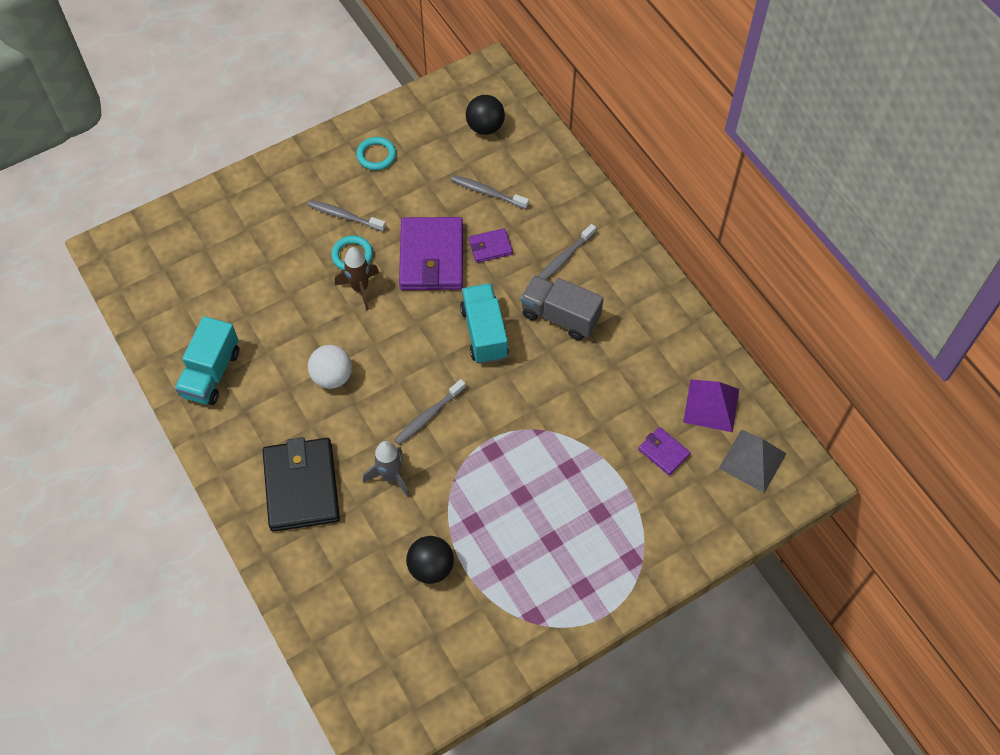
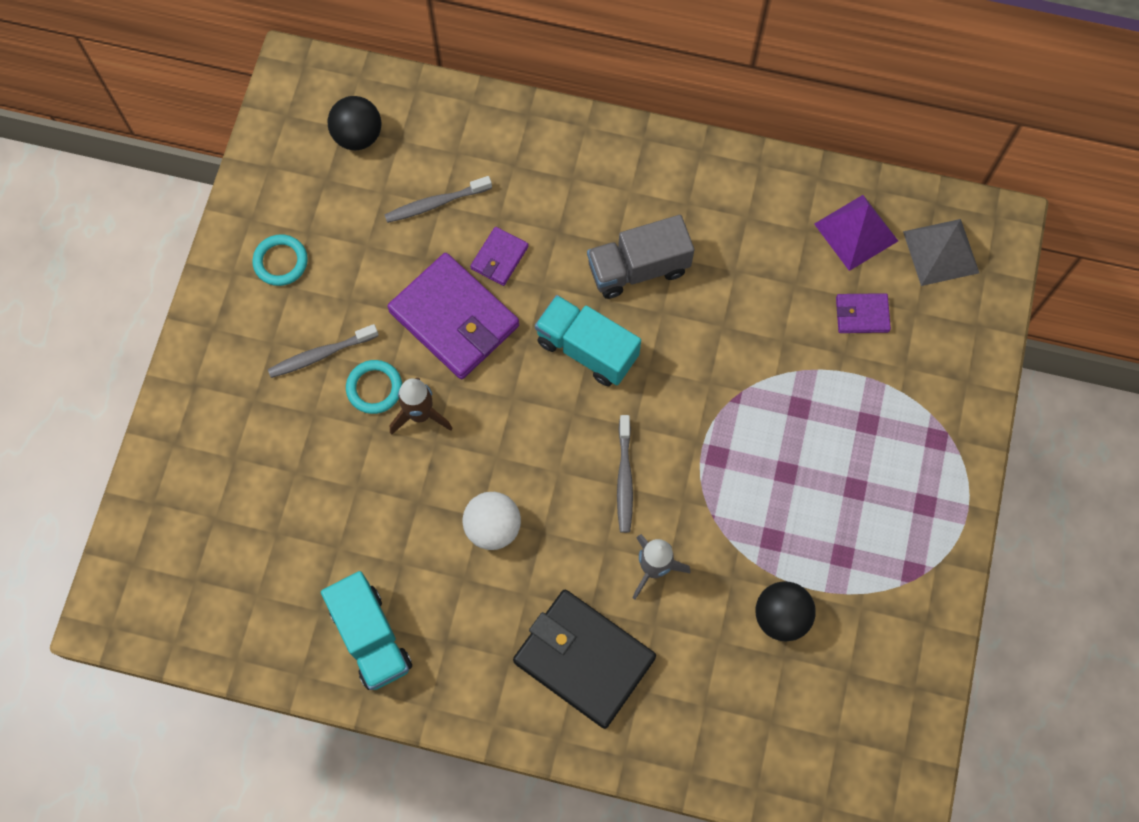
camera: 45 degrees left, 10 degrees up
(564, 259) = (580, 207): grey toothbrush -> none

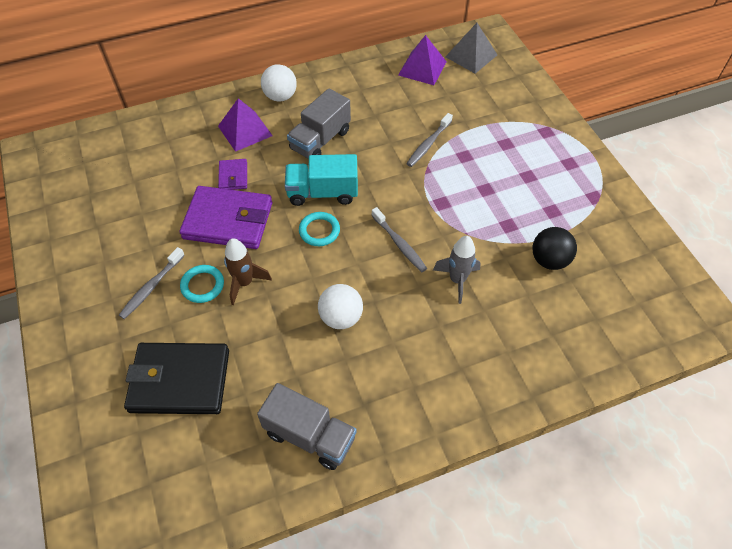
camera: 35 degrees left, 15 degrees down
(280, 262) = (87, 251): turquoise ring -> turquoise ring (319, 231)
(358, 136) = (96, 162): black ball -> none
(371, 637) = (310, 435): turquoise truck -> grey truck
(435, 203) = (172, 170): grey toothbrush -> grey toothbrush (428, 144)
(557, 195) = (245, 130): none -> purple pyramid
(584, 659) = (459, 356): black wallet -> black wallet (180, 381)
(636, 166) = (280, 96): none -> white ball
(862, 314) = (458, 100): purple wallet -> none

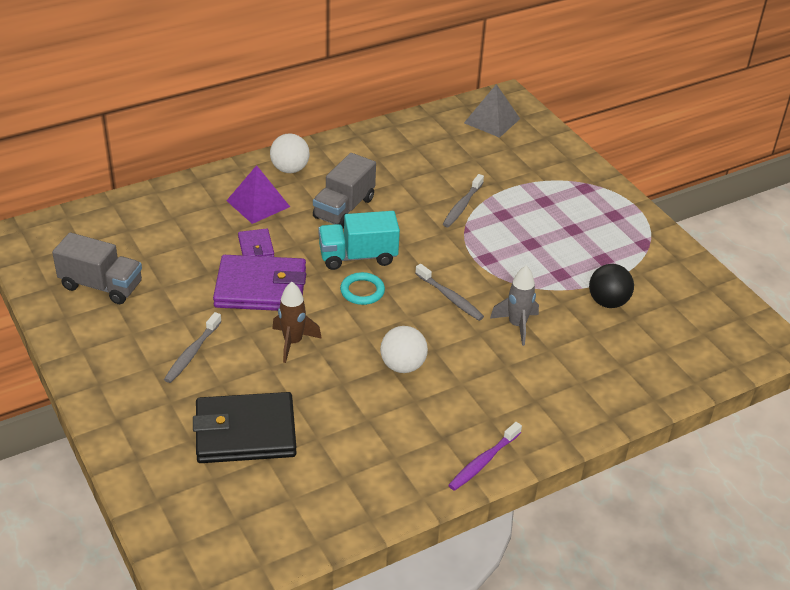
camera: 10 degrees left, 15 degrees down
(202, 285) = (248, 348): turquoise ring -> none
(310, 435) = (393, 467): grey truck -> grey truck (101, 285)
(398, 437) = (483, 461): none -> purple toothbrush
(422, 68) = (441, 135): purple pyramid -> none

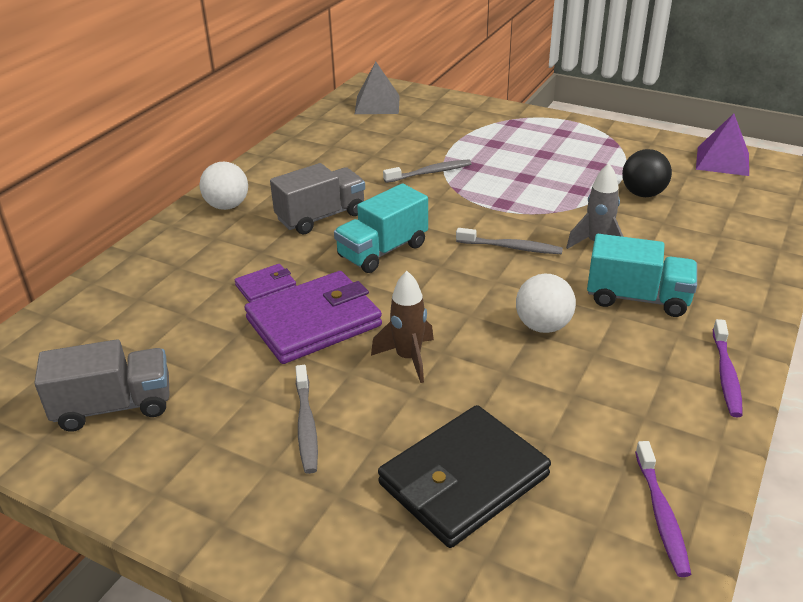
camera: 30 degrees left, 5 degrees down
(256, 247) = (266, 287): purple wallet -> purple wallet turned 75 degrees counterclockwise
(258, 203) = (225, 247): purple pyramid -> purple pyramid (722, 161)
(333, 514) = (661, 515): none -> purple toothbrush
(344, 208) = (321, 217): grey truck -> grey truck turned 120 degrees counterclockwise
(362, 291) = (423, 278): turquoise ring -> none
(462, 206) = (430, 173): grey toothbrush -> grey toothbrush turned 105 degrees counterclockwise
(492, 380) = (637, 298): none -> turquoise truck

